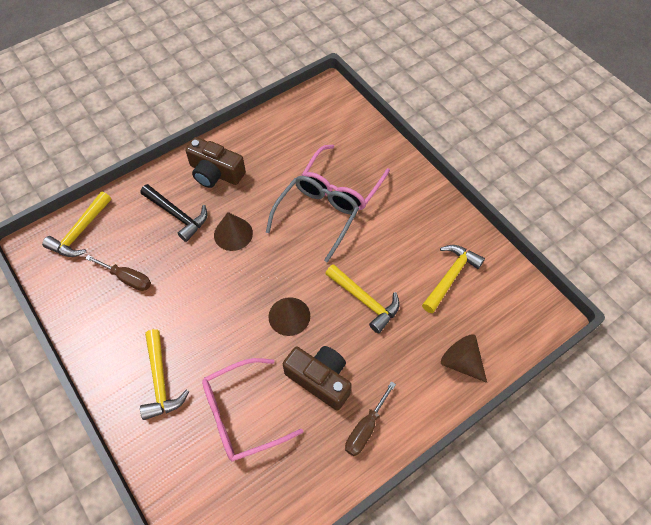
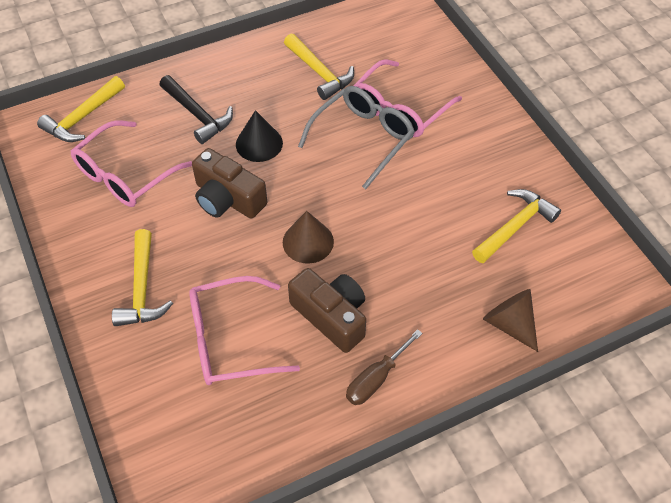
camera: 10 degrees right, 5 degrees down
(127, 278) = (126, 174): brown screwdriver -> pink glasses
(215, 173) = (251, 75): brown camera -> brown camera (228, 198)
(233, 234) = (259, 143): brown cone -> black cone
(365, 301) = (403, 238): yellow hammer -> yellow hammer (319, 73)

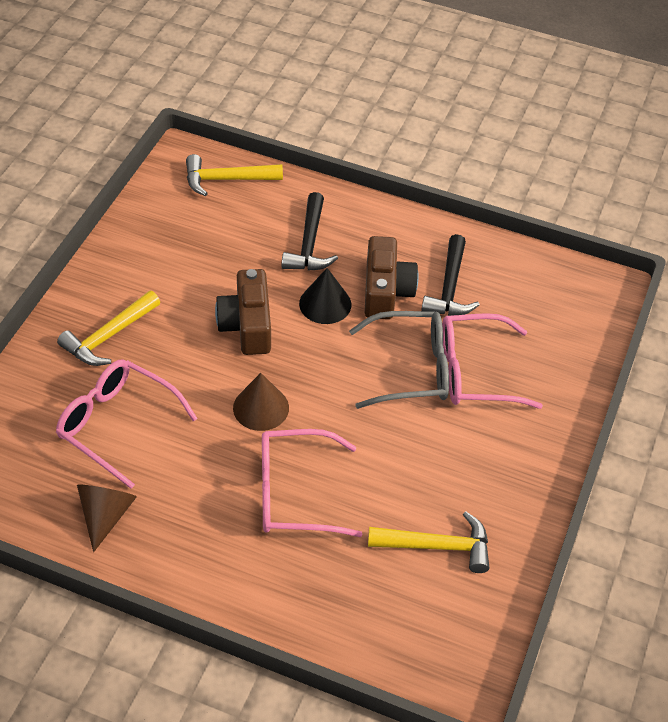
camera: 45 degrees right, 5 degrees down
(126, 174) = (202, 246): pink glasses -> pink glasses (296, 493)
(319, 73) = (449, 288): yellow hammer -> black hammer
(331, 316) = (204, 475): brown camera -> brown camera (385, 291)
(376, 379) = (174, 547): brown screwdriver -> none
(509, 324) = (324, 610): brown cone -> brown cone (106, 515)

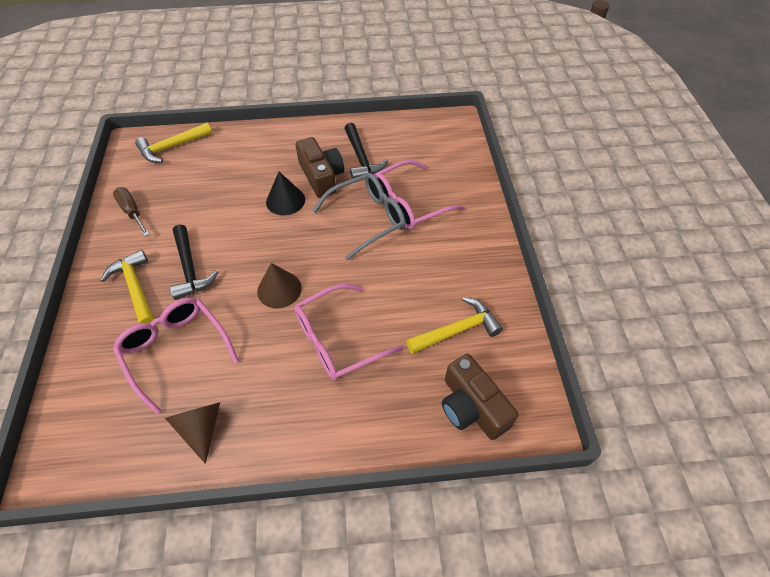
camera: 25 degrees left, 5 degrees up
(108, 337) = (135, 288): yellow hammer -> yellow hammer turned 135 degrees clockwise
(118, 425) = (176, 351): pink glasses -> pink glasses turned 45 degrees clockwise
(144, 245) = (132, 212): none -> brown screwdriver
(247, 325) = (238, 236): brown camera -> brown camera (472, 406)
(309, 244) = (253, 167): black hammer -> black hammer (190, 269)

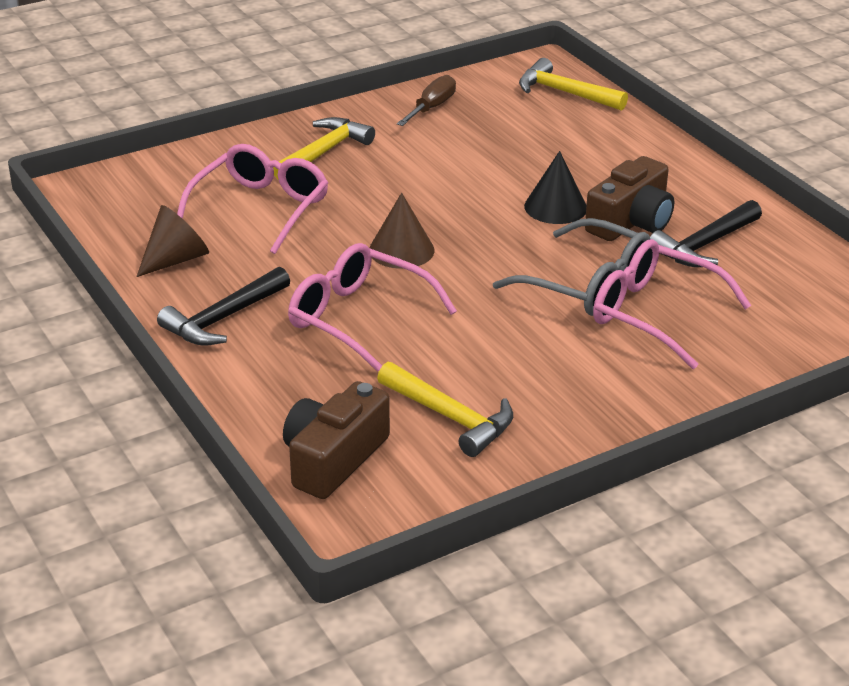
camera: 65 degrees right, 20 degrees down
(190, 269) = (380, 177): black hammer -> black hammer (223, 319)

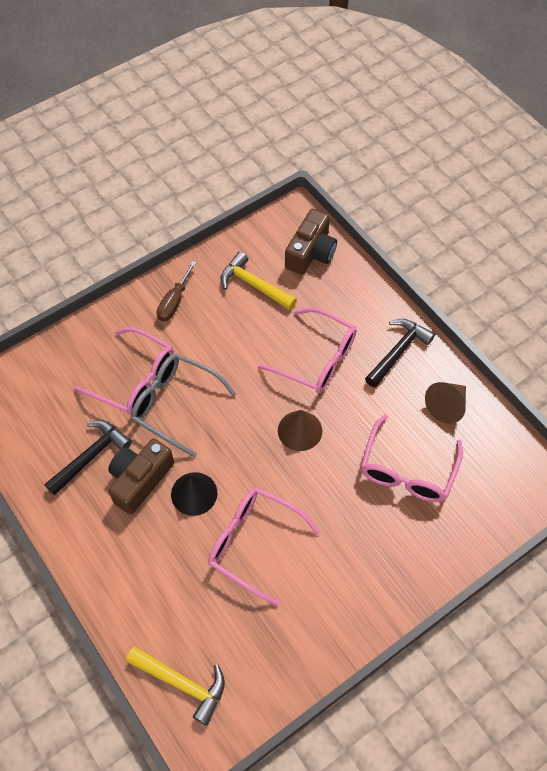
camera: 175 degrees right, 25 degrees up
(324, 152) = (378, 554): yellow hammer -> none
(432, 107) = (300, 641): brown screwdriver -> brown screwdriver (174, 302)
(477, 167) = (255, 544): none -> pink glasses

